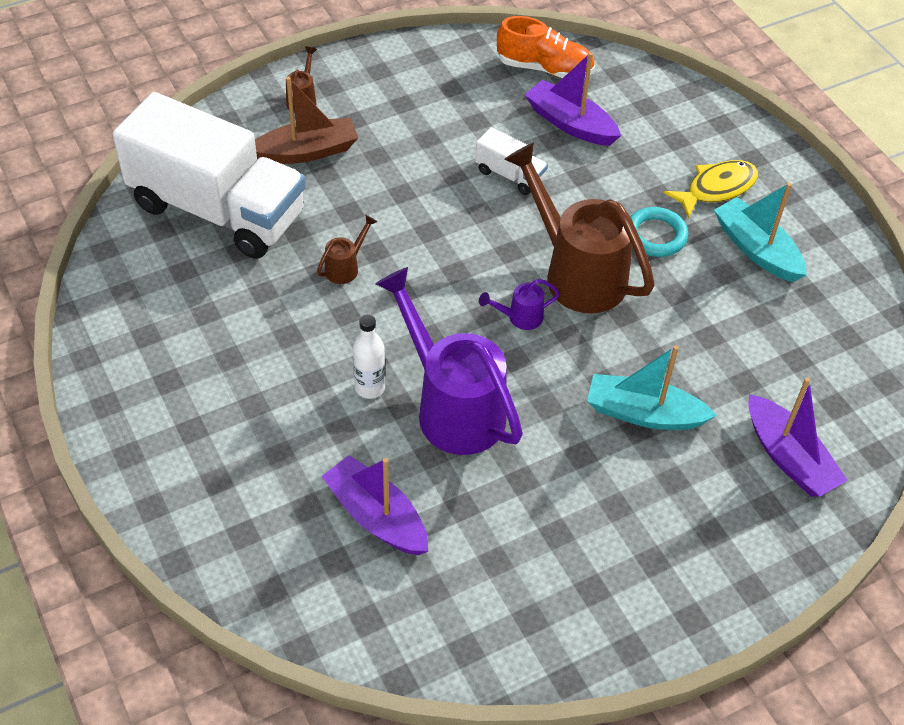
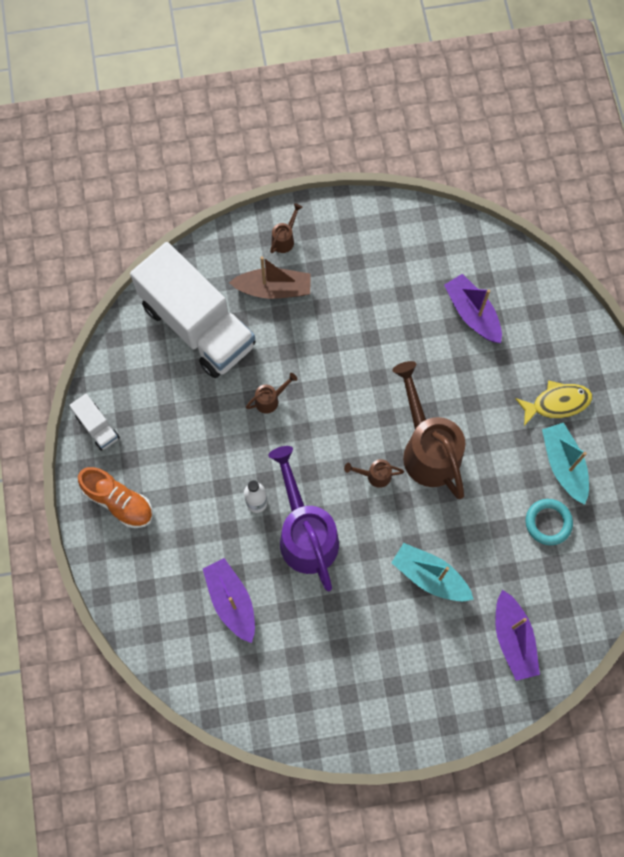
camera: 20 degrees right, 20 degrees up
(510, 175) = (411, 350): white truck -> white truck (97, 427)
(520, 317) = (375, 475): purple watering can -> brown watering can
(544, 68) = (472, 255): orange shoe -> orange shoe (119, 501)
(655, 235) = (495, 433): turquoise ring -> turquoise ring (548, 522)

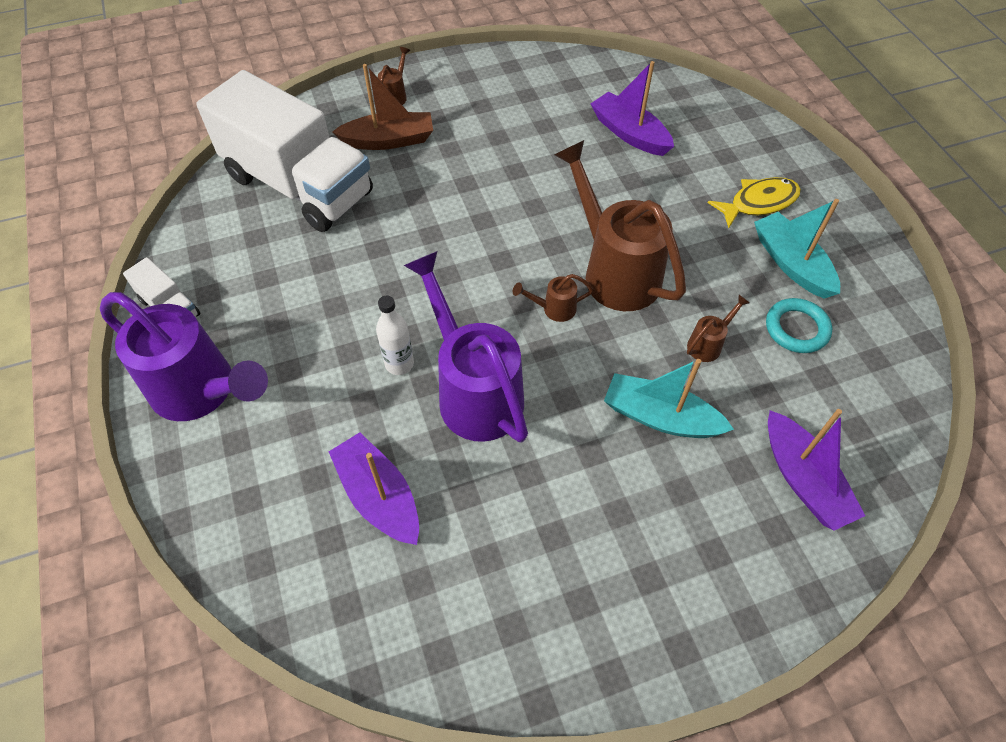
camera: 10 degrees left, 15 degrees down
(119, 501) = (202, 391): orange shoe -> purple watering can
(270, 400) = (401, 247): brown watering can -> brown watering can (708, 344)

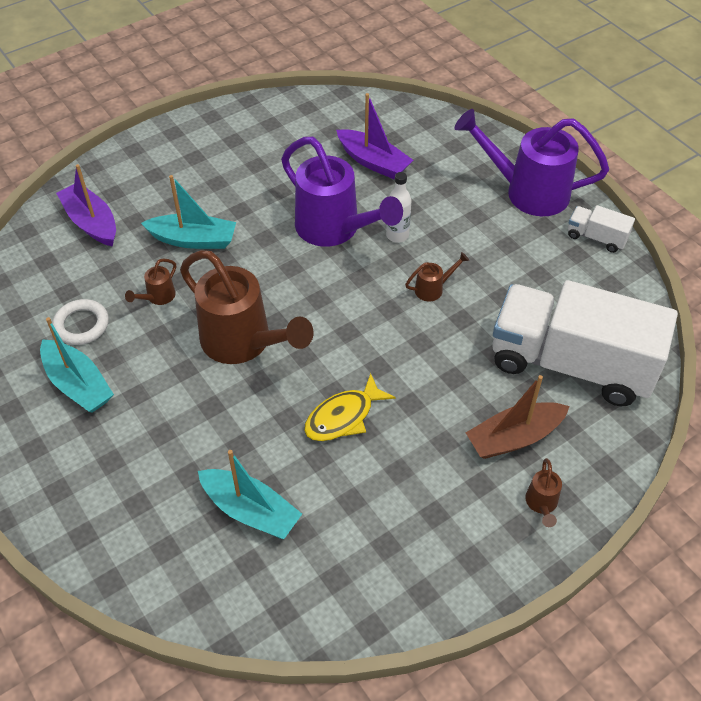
camera: 165 degrees right, 5 degrees down
(554, 309) = (290, 299): brown watering can -> brown watering can (433, 289)
(629, 133) = (250, 511): purple boat -> turquoise boat
(758, 203) = (104, 447): yellow fish -> yellow fish (343, 417)
(796, 328) = (81, 325): turquoise ring -> white ring

